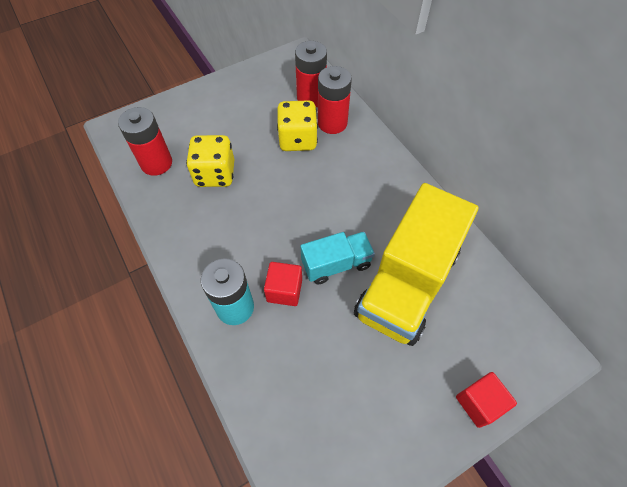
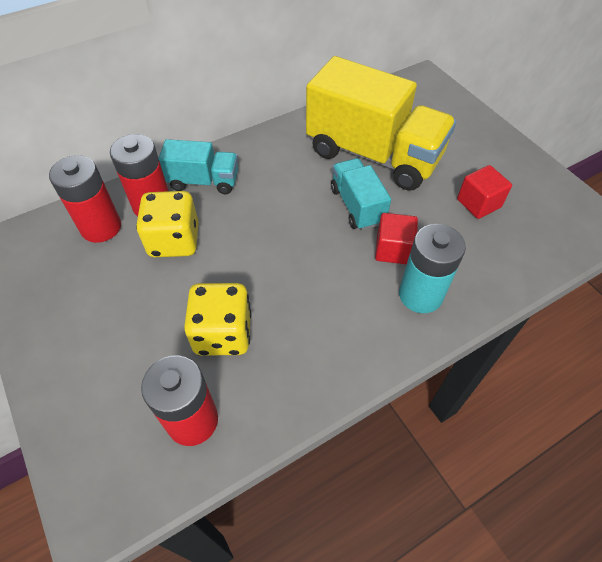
camera: 90 degrees left, 5 degrees down
(360, 151) = (204, 181): none -> turquoise truck
(479, 403) = (475, 121): red cube -> red cube (478, 203)

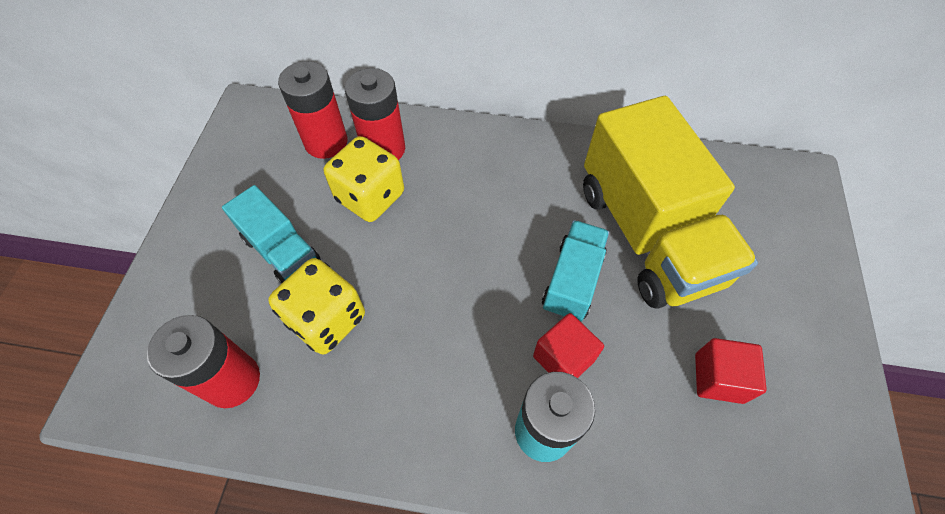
camera: 40 degrees right, 5 degrees up
(204, 181) = (449, 153): turquoise truck -> turquoise truck (282, 250)

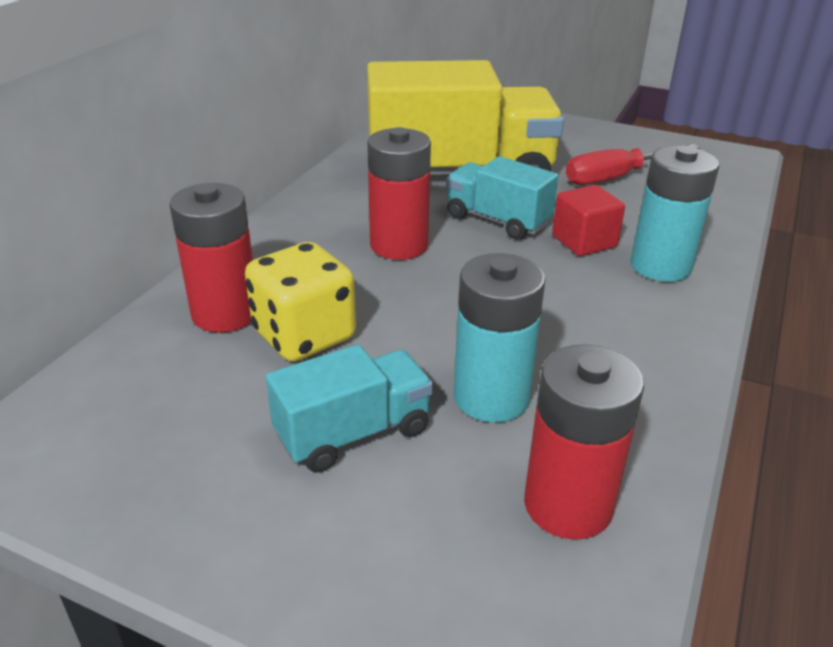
camera: 75 degrees left, 25 degrees down
(326, 142) = (167, 366): red battery -> red battery (399, 245)
(327, 319) = (491, 397): yellow dice -> turquoise battery
(718, 378) = (616, 177): red cube -> red screwdriver

